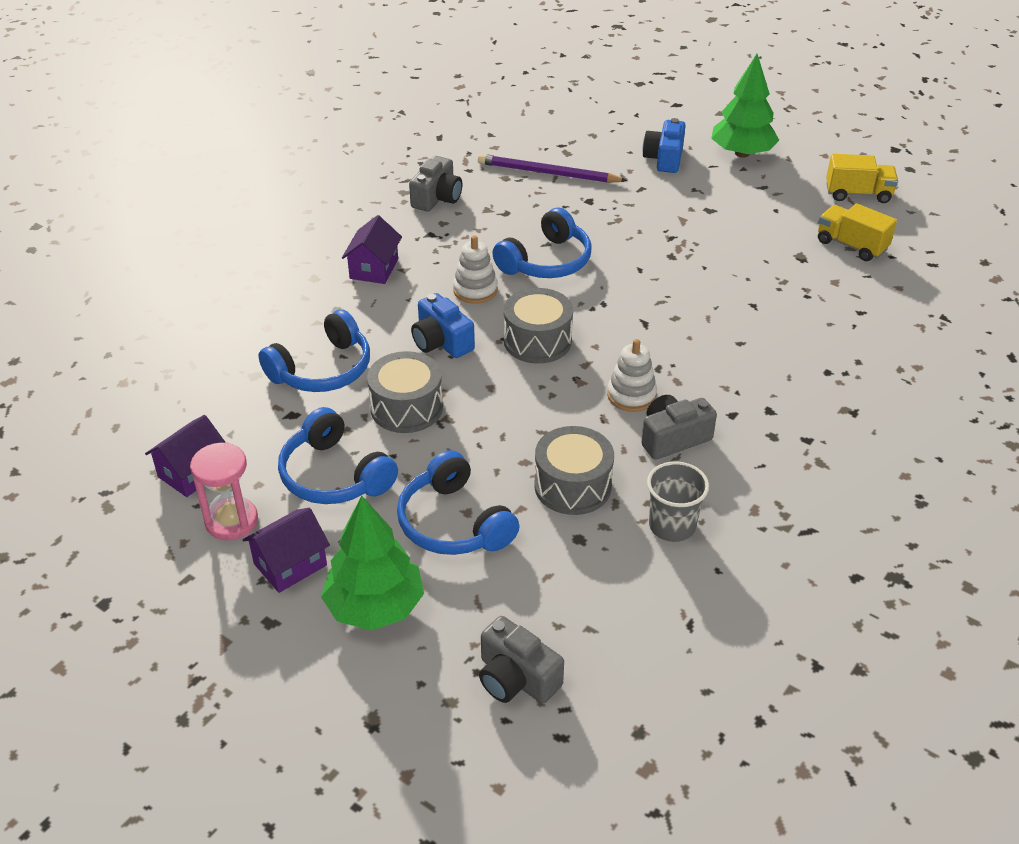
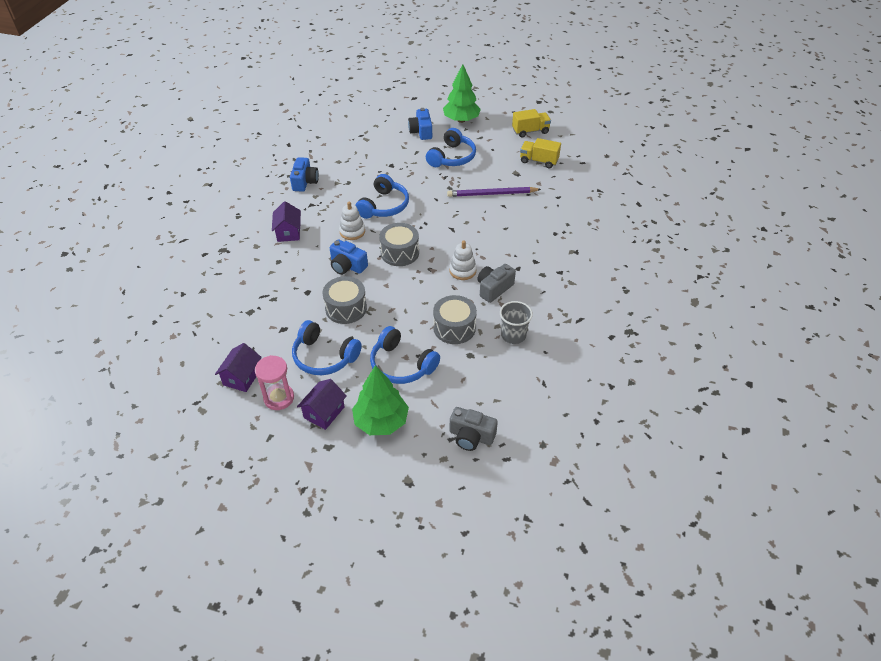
camera: 20 degrees left, 5 degrees up
(322, 369) = (288, 298): blue headphones -> blue headphones (452, 157)
(437, 198) = (305, 182): grey camera -> blue camera
(548, 173) = (361, 153): purple pencil -> purple pencil (491, 194)

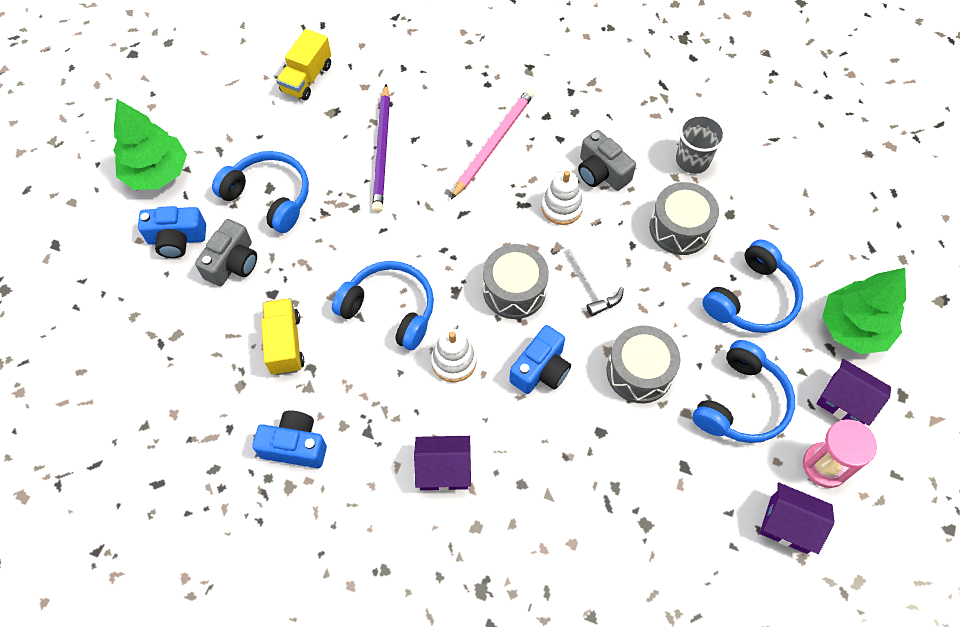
camera: 85 degrees left, 15 degrees up
(405, 286) = (593, 286): none -> white hammer
(471, 436) = (865, 226): grey camera -> grey camera (233, 263)
(507, 239) = (494, 143): none -> pink pencil
(530, 131) = (220, 77): yellow truck -> yellow truck (285, 344)

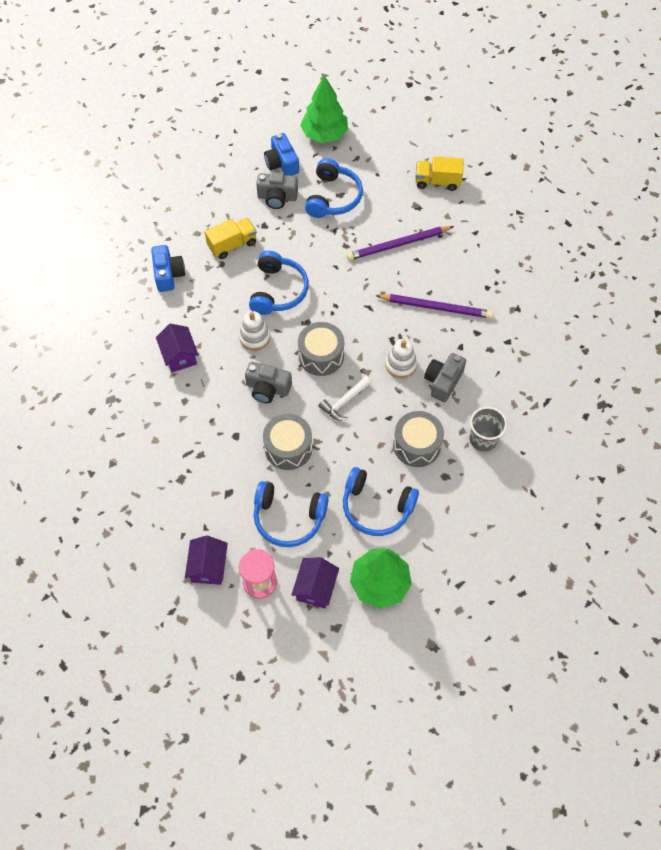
camera: 70 degrees right, 0 degrees up
(494, 143) = (436, 307): pink pencil -> purple pencil
(541, 370) = (268, 388): blue camera -> grey camera

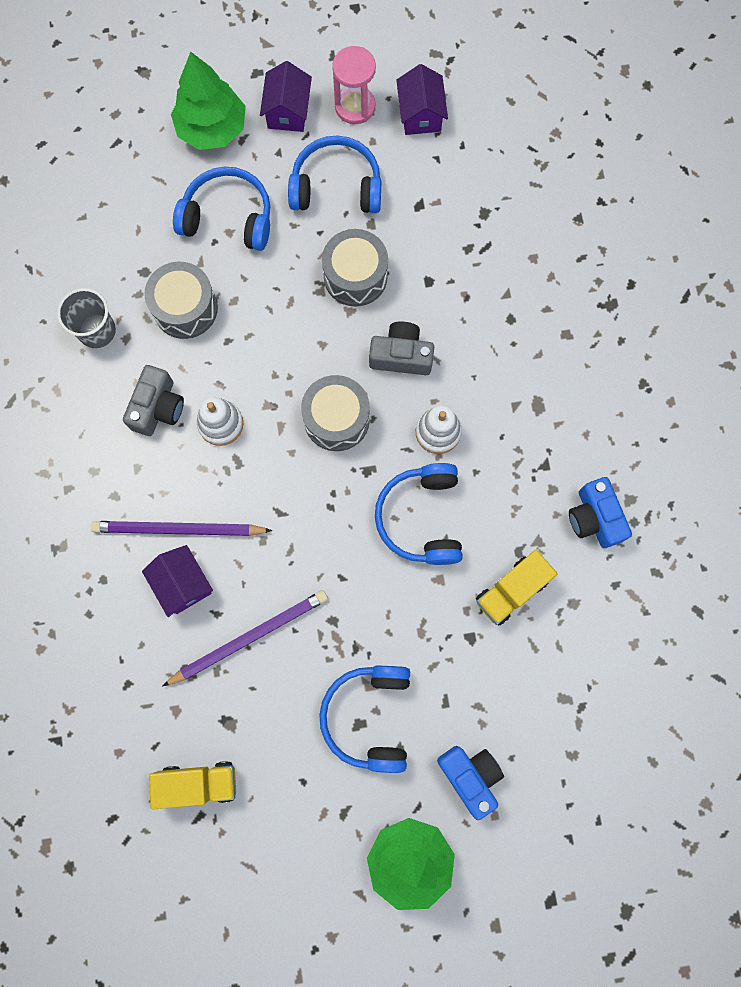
camera: 170 degrees right, 15 degrees up
(179, 356) = (537, 385): purple house -> purple house (183, 583)
(277, 197) = (462, 699): grey camera -> none
(344, 402) = (291, 353): white hammer -> none

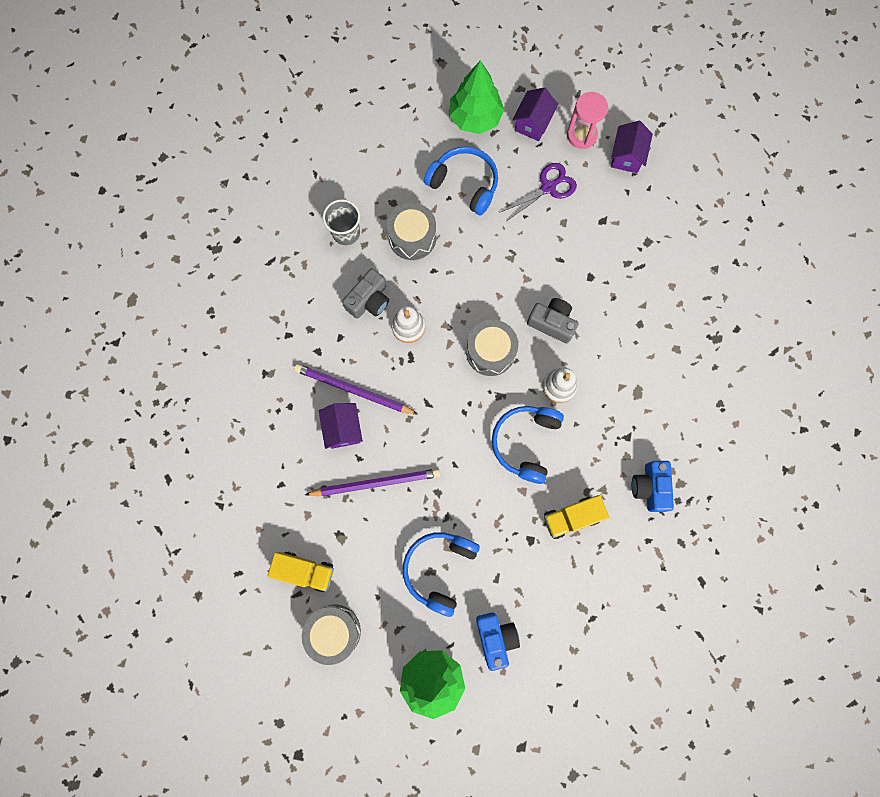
camera: 20 degrees right, 0 degrees up
(336, 186) = (548, 187): blue headphones -> purple scissors
(355, 276) = (539, 256): grey drum -> grey drum (334, 631)

